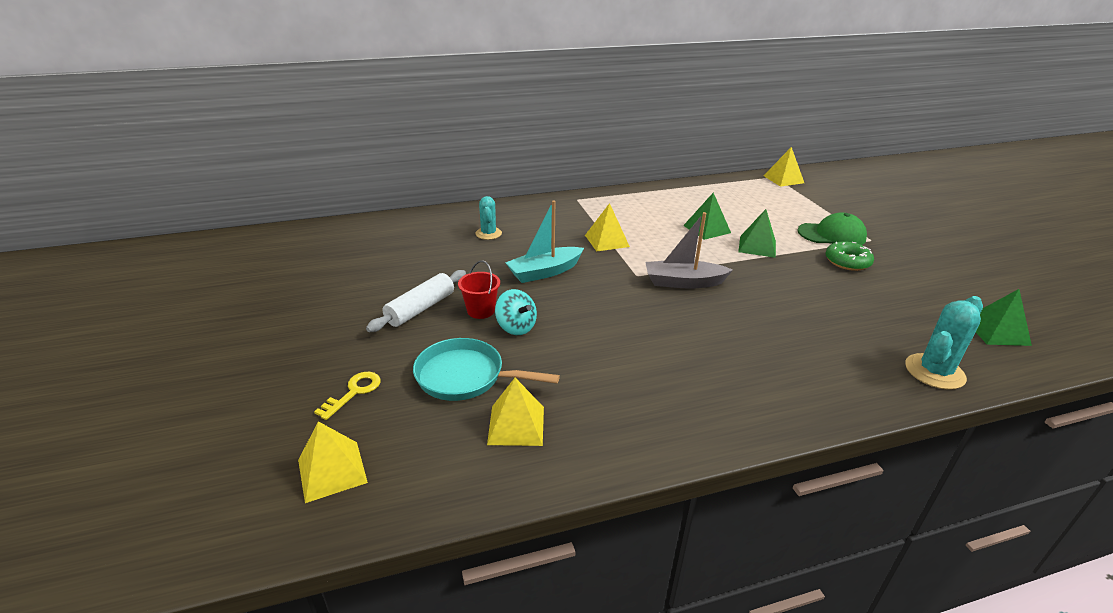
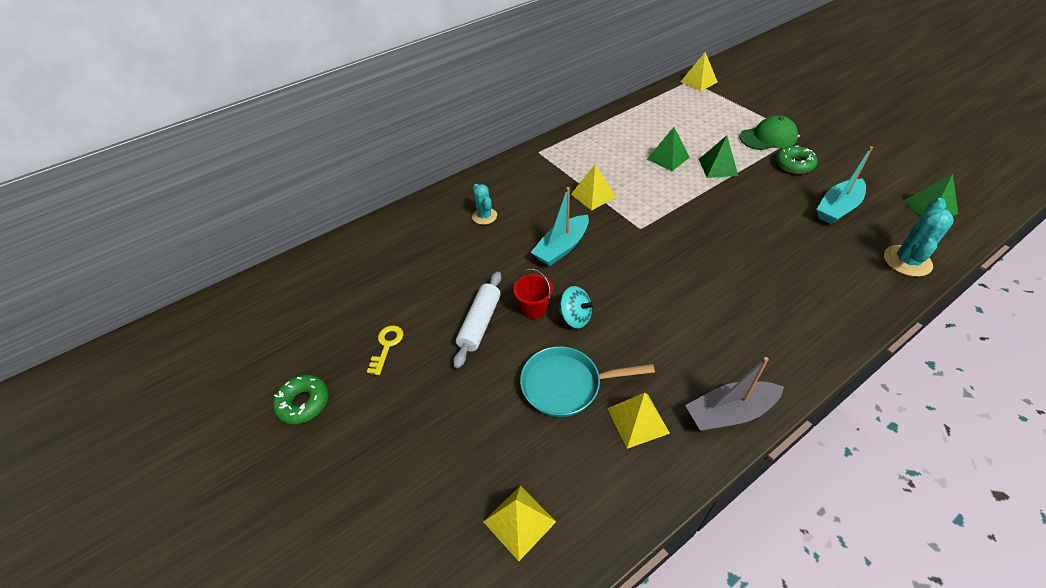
camera: 15 degrees left, 15 degrees up
(219, 325) = (304, 403): none -> green donut
(354, 392) = (482, 434): yellow key -> yellow key (387, 346)
(683, 282) = (682, 225): grey boat -> grey boat (730, 412)
(875, 307) = (837, 208): none -> turquoise boat

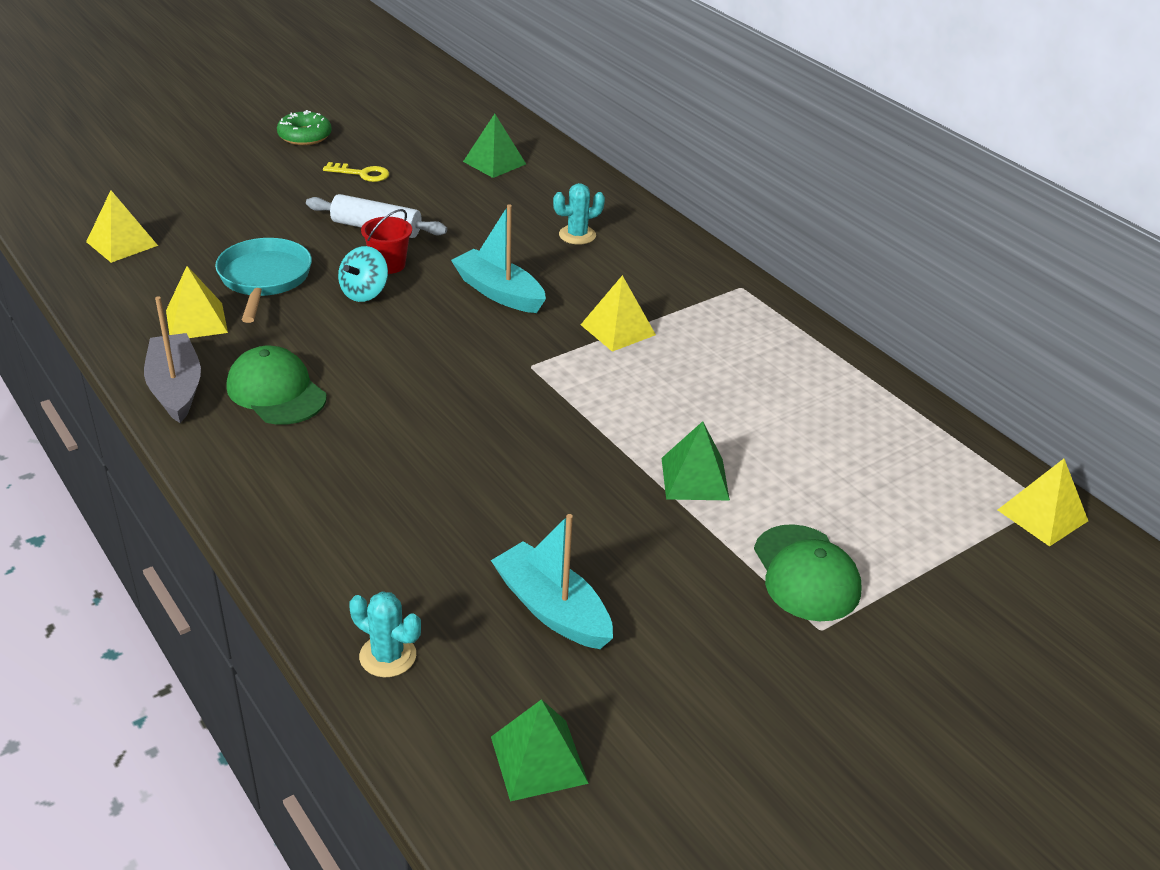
camera: 85 degrees right, 10 degrees down
(668, 158) = (724, 421): green pyramid -> green pyramid (494, 162)
(711, 348) = (276, 391): none -> green cap
(794, 164) = (702, 587): green donut -> none
(907, 261) = (388, 656): turquoise cactus -> turquoise cactus, size x0.66

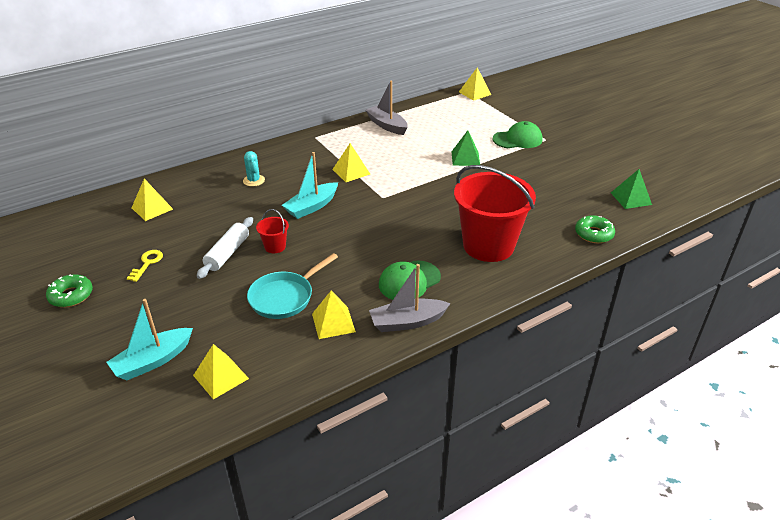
camera: 85 degrees left, 0 degrees up
(264, 279) = (284, 297): turquoise pan -> turquoise pan turned 45 degrees counterclockwise
(363, 489) = (488, 246): none -> red bucket
(364, 293) = (306, 254): turquoise spinning top -> none
(388, 656) = (593, 234): turquoise cactus -> green donut
(494, 162) = (152, 208): green pyramid -> yellow pyramid
(552, 609) = (554, 194): turquoise boat -> turquoise boat (153, 361)
(814, 372) = (387, 125): none -> grey boat

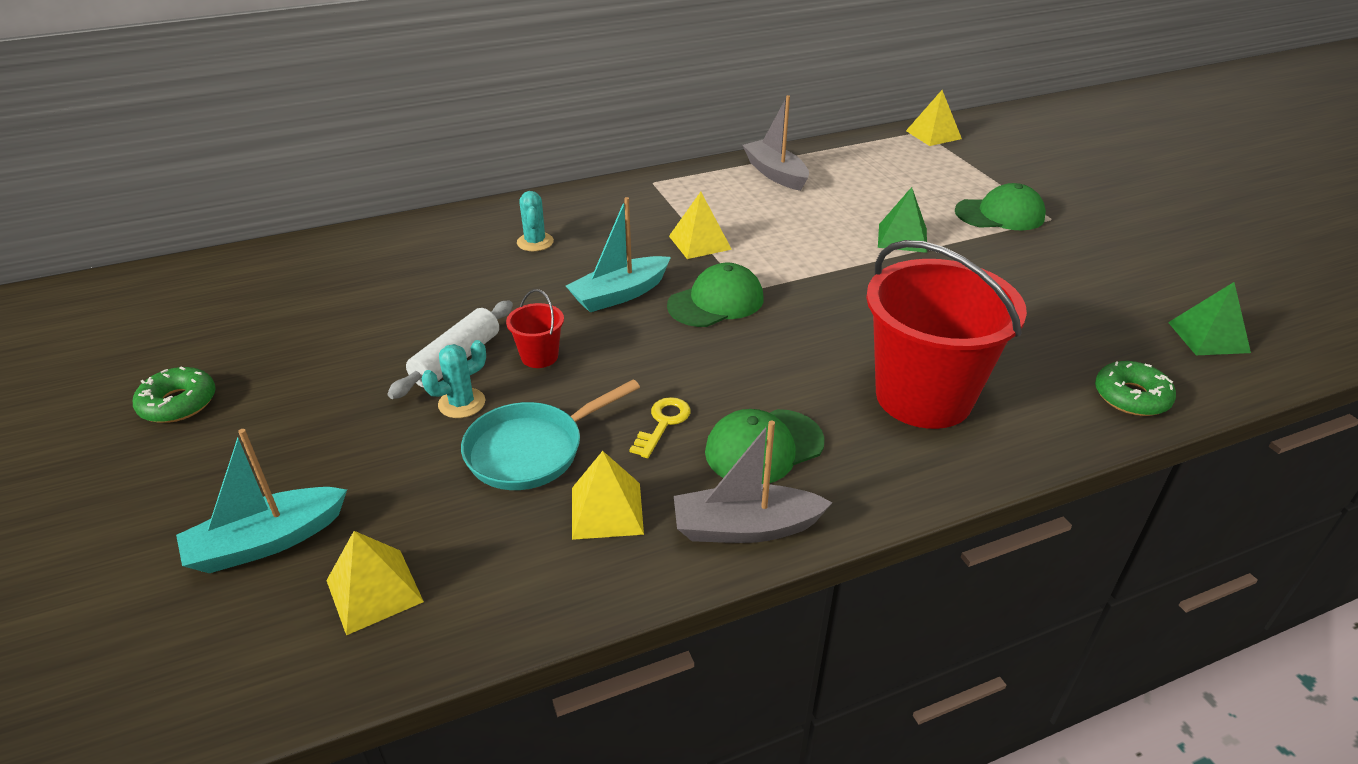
camera: 10 degrees right, 0 degrees up
(147, 263) = (320, 362): yellow key -> yellow key (663, 423)
(152, 208) = (359, 271): yellow pyramid -> none
(238, 277) = (462, 403): none -> turquoise cactus
(368, 205) = (716, 302): none -> green cap

